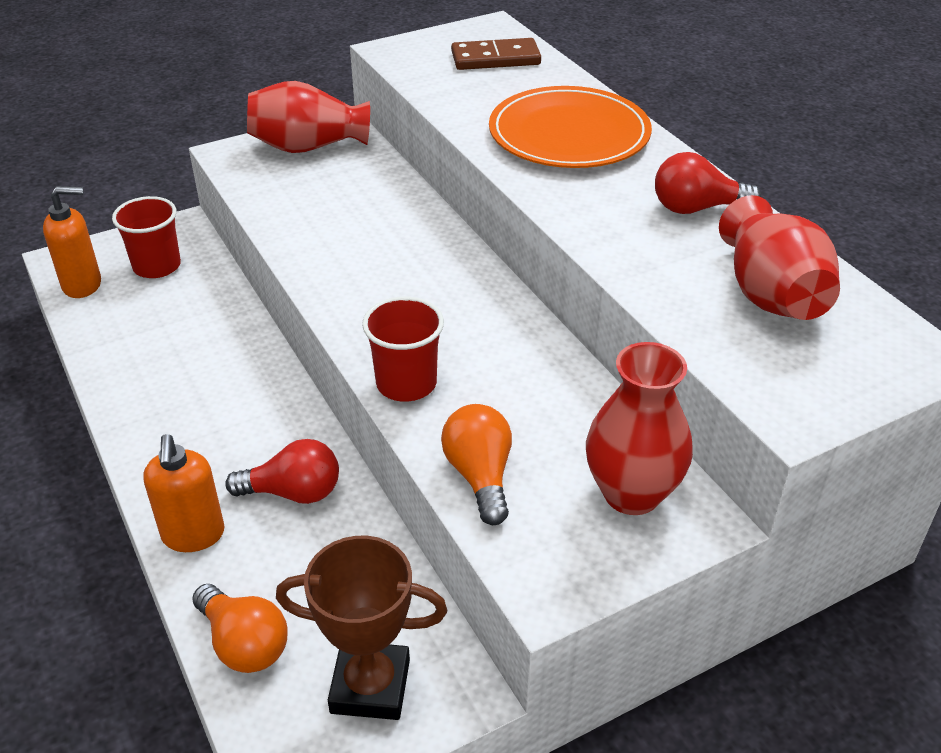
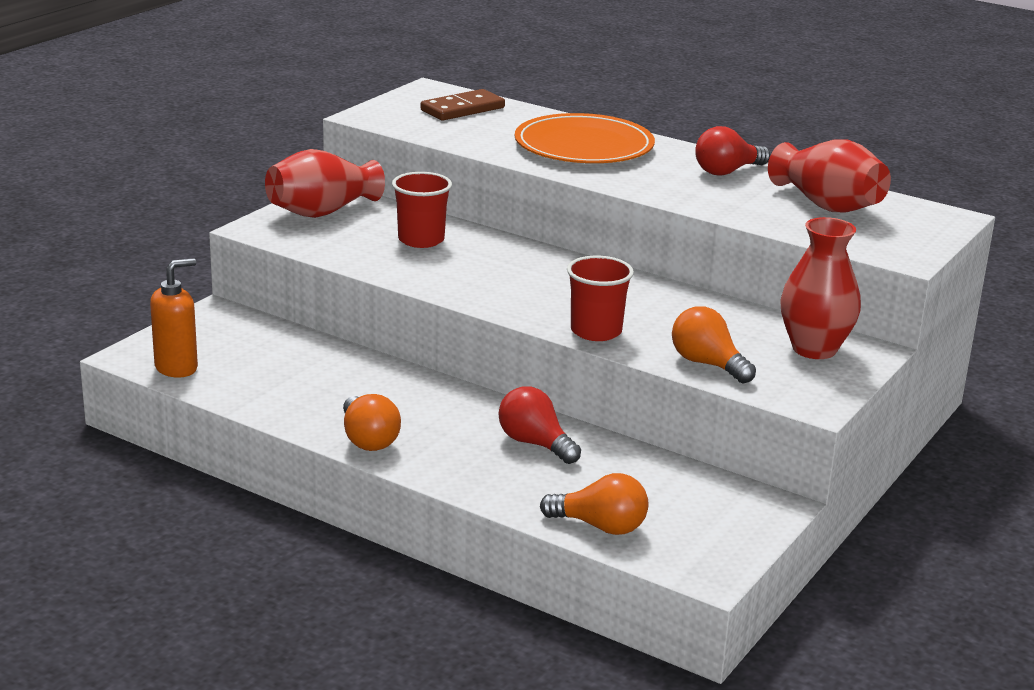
camera: 30 degrees left, 15 degrees down
(147, 430) = (368, 440): none -> orange light bulb
(157, 266) = (231, 341): red cup -> red cup (421, 240)
(193, 535) = (488, 485): orange soap dispenser -> none
(293, 492) = (535, 444): red light bulb -> red light bulb turned 105 degrees counterclockwise
(370, 686) = (713, 520): brown trophy -> none

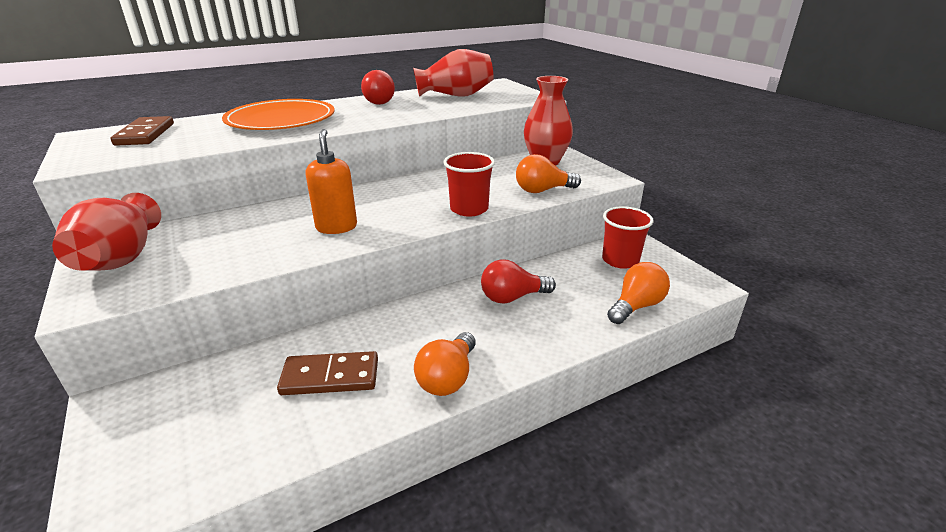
camera: 60 degrees left, 5 degrees up
(177, 368) = (181, 479): orange soap dispenser -> orange soap dispenser (336, 227)
(321, 385) = (330, 376): none -> brown domino
(368, 440) = (448, 378): orange light bulb -> orange light bulb turned 105 degrees clockwise
(421, 240) = (247, 230): red cup -> red cup (620, 260)

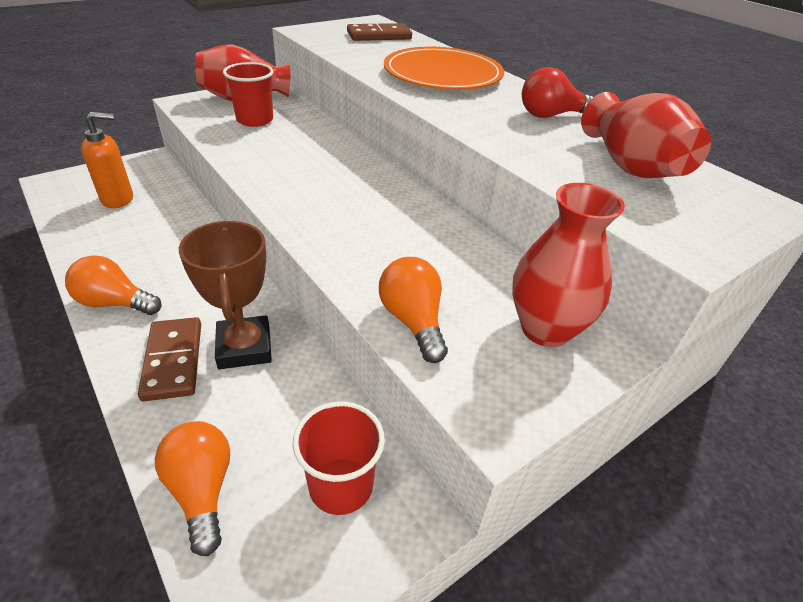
camera: 80 degrees right, 10 degrees up
(330, 376) = (143, 237): brown domino -> brown domino (173, 360)
(336, 227) = (290, 170): orange soap dispenser -> orange soap dispenser (118, 199)
(469, 209) = (338, 250): red cup -> red cup (255, 120)
(512, 297) = (244, 347): red light bulb -> brown trophy
(636, 306) = (202, 490): orange light bulb -> orange light bulb turned 150 degrees counterclockwise

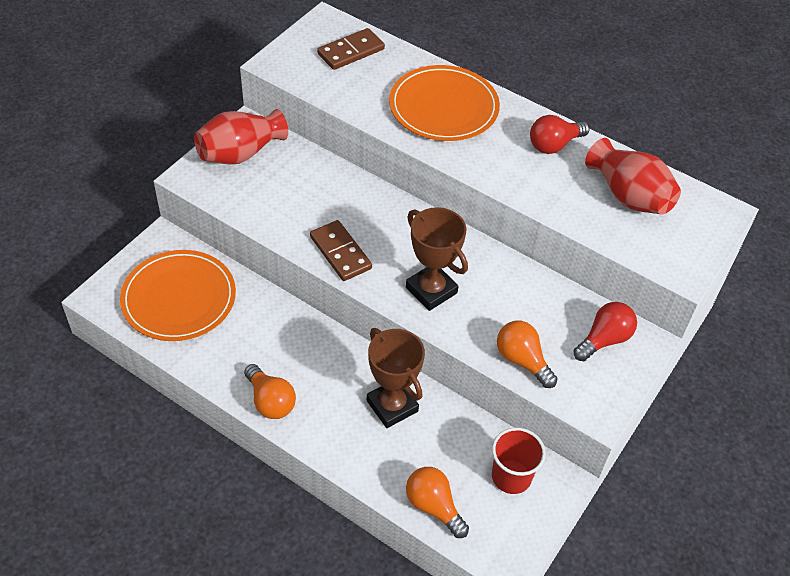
camera: 20 degrees left, 10 degrees up
(115, 303) = (270, 401): orange light bulb -> orange light bulb turned 120 degrees counterclockwise
(118, 199) = (179, 298): orange soap dispenser -> orange plate
(173, 360) = (351, 432): brown domino -> brown domino (340, 252)
(255, 120) = (274, 184): red cup -> none
(345, 225) = (431, 290): none -> brown trophy
(545, 329) = (604, 339): red vase -> red light bulb

